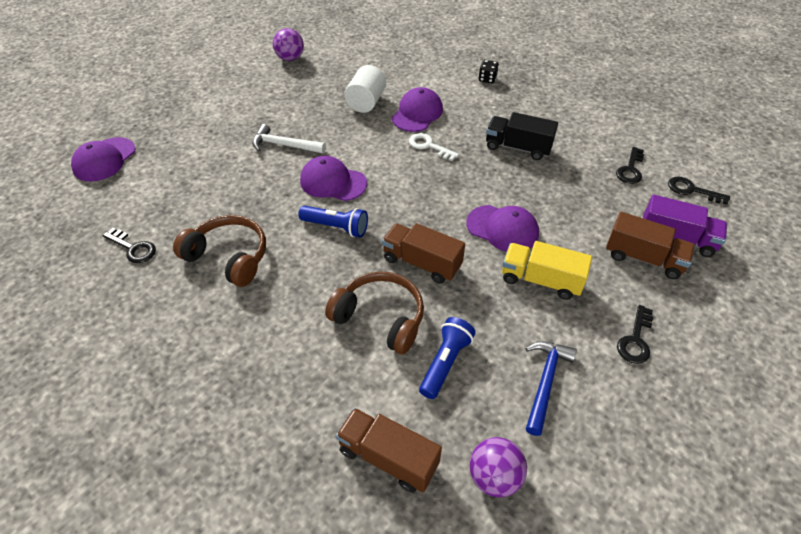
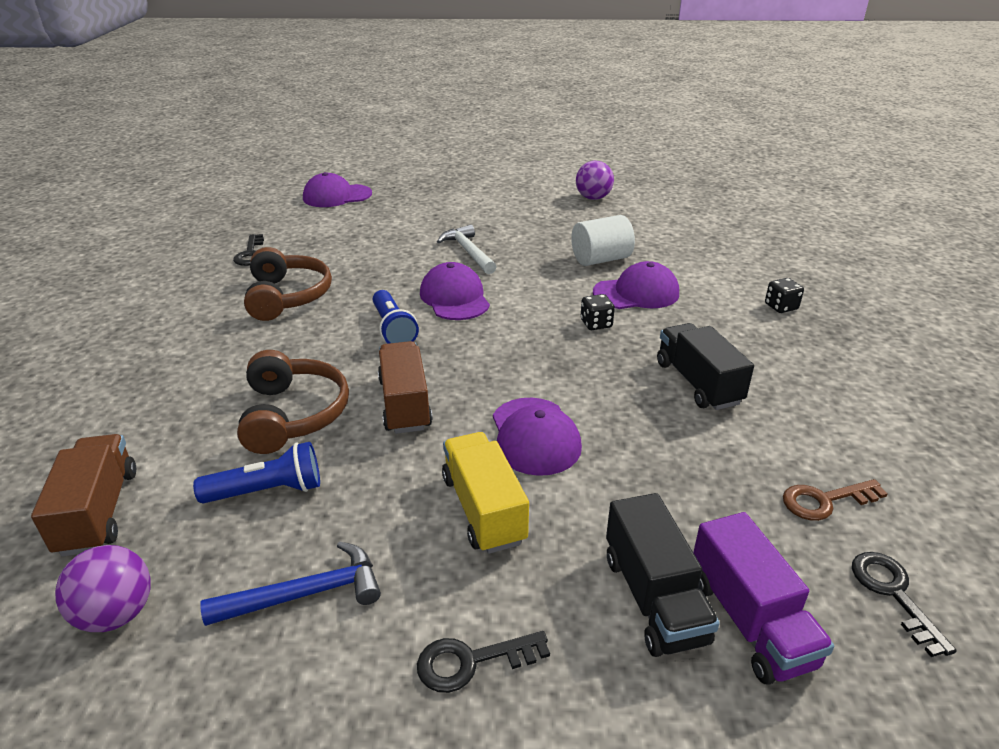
camera: 50 degrees right, 15 degrees down
(429, 146) = (596, 324): white key -> black dice
(630, 169) = (824, 501): black key -> brown key
(643, 258) = (654, 598): brown truck -> black truck

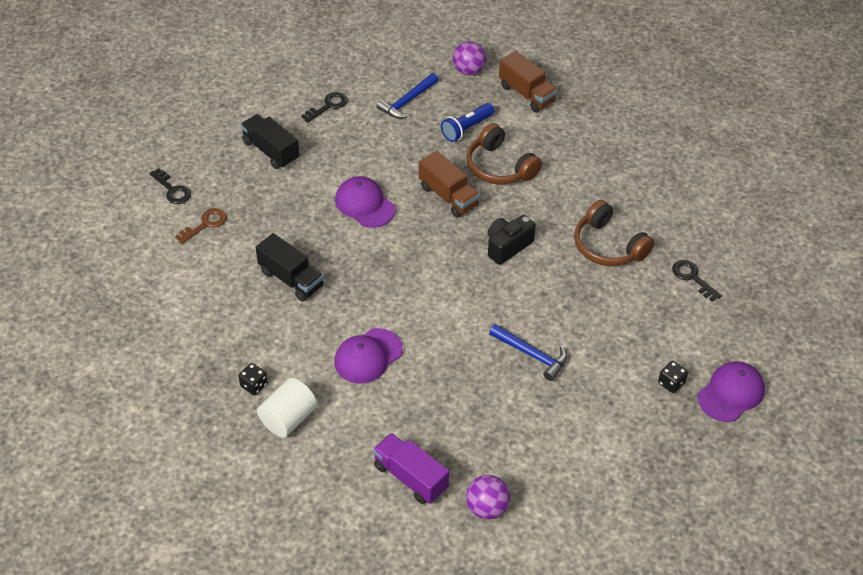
camera: 150 degrees right, 15 degrees up
(393, 329) = (507, 246): blue flashlight -> black camera
(454, 298) = (495, 294): purple cap -> none
(468, 252) = (531, 355): white hammer -> blue hammer
(483, 509) = (363, 158): yellow truck -> none
(596, 324) = (380, 308): black dice -> black dice (671, 383)
(601, 259) = (418, 392): white cylinder -> white cylinder (288, 418)
(750, 621) = (230, 157): purple truck -> purple truck (410, 477)

